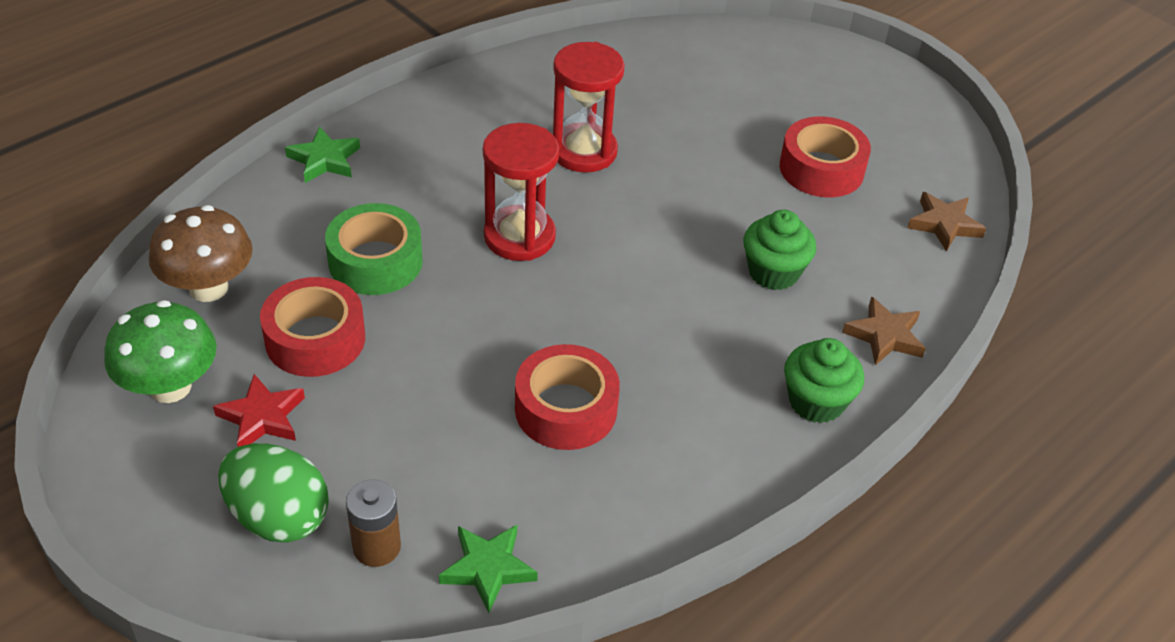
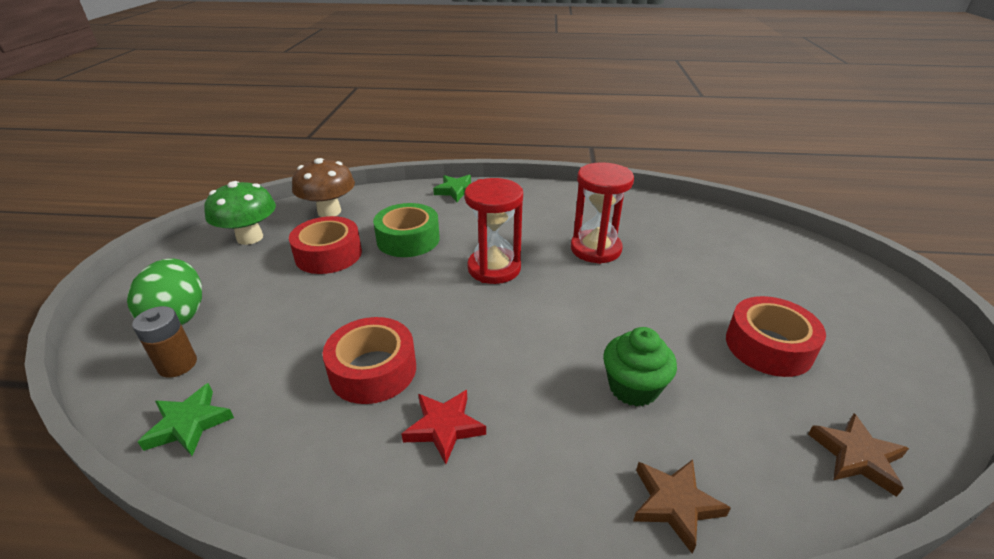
camera: 50 degrees right, 10 degrees down
(262, 417) = (253, 271): red star -> red star (444, 427)
(816, 402) = (539, 506): green cupcake -> none

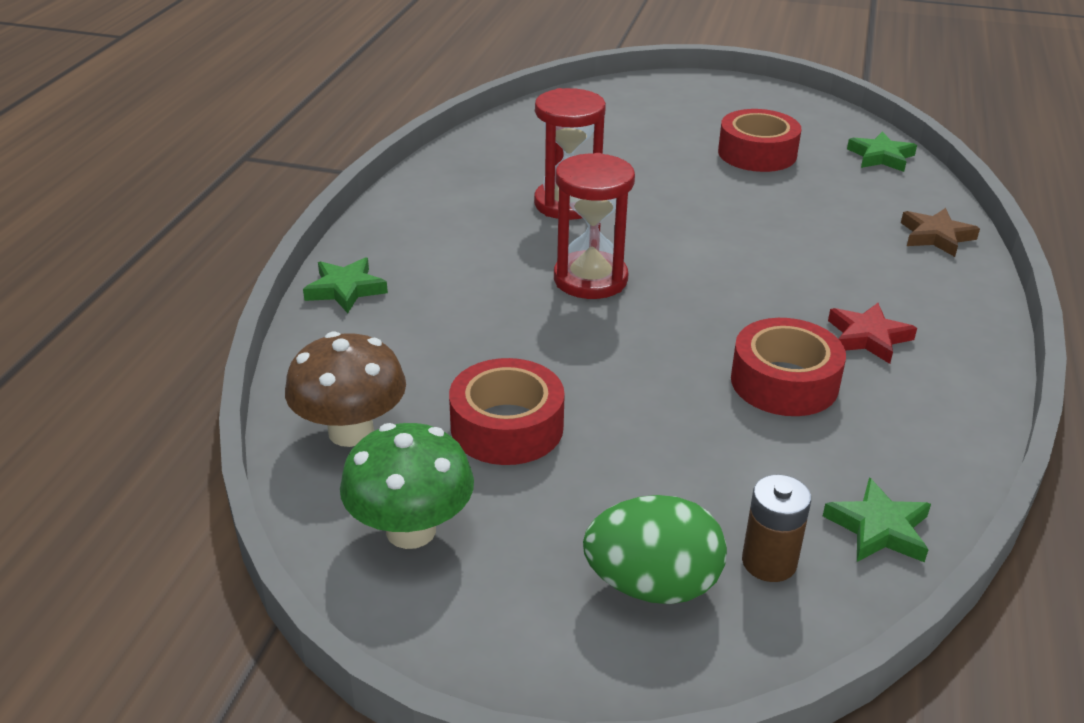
camera: 80 degrees left, 0 degrees up
(408, 239) = (488, 345): green tape -> none
(633, 387) = (811, 228): green cupcake -> none
(857, 456) = (881, 157): brown star -> green star

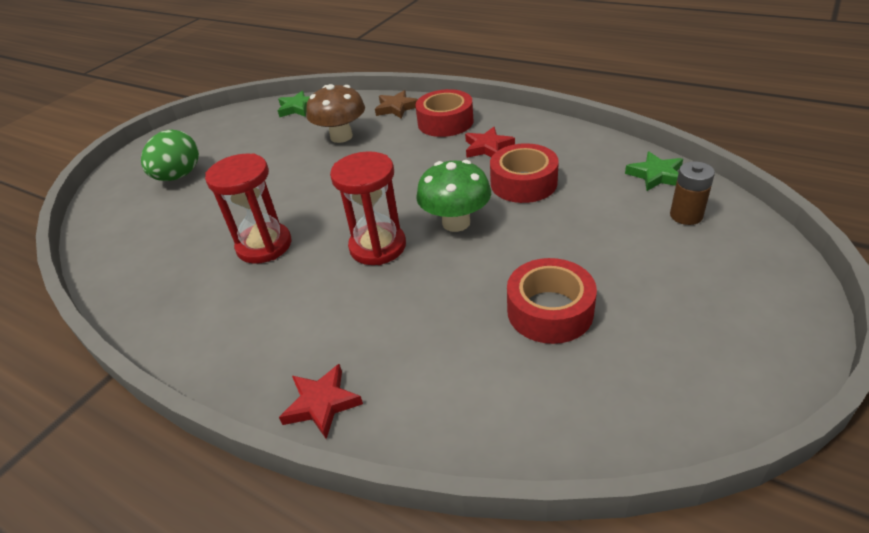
camera: 70 degrees left, 5 degrees up
(345, 289) = (321, 403): green star -> red star
(351, 431) = (542, 409): brown mushroom -> brown mushroom (341, 137)
(411, 530) = (667, 376): green mushroom -> green mushroom (456, 222)
(652, 585) = (711, 262): green egg -> green egg (179, 176)
(757, 153) = (258, 150): red tape -> red tape (445, 122)

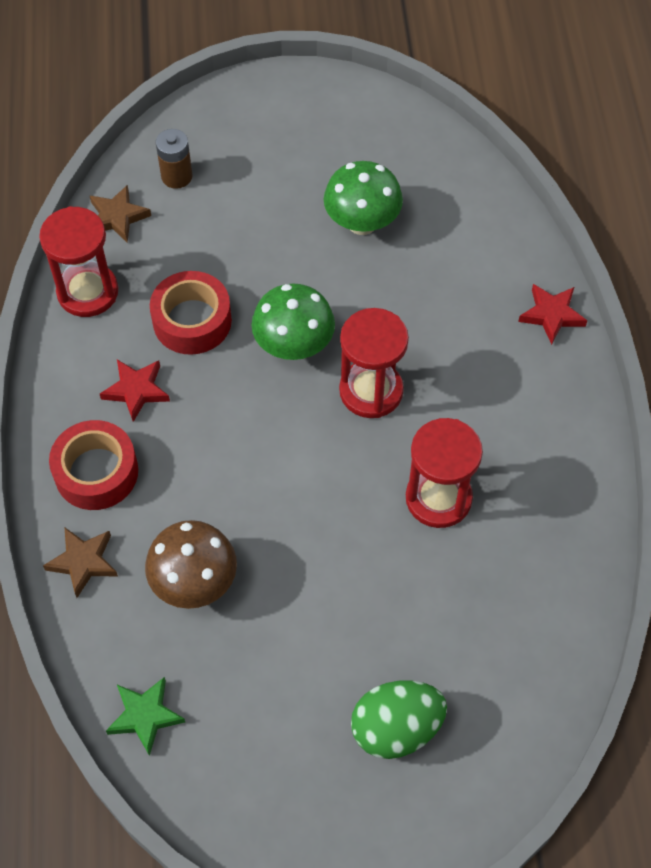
camera: 130 degrees left, 20 degrees up
(550, 311) = (362, 222): red tape -> green mushroom
(589, 147) = (88, 292): none -> red hourglass
(656, 175) = (117, 217): green star -> brown star

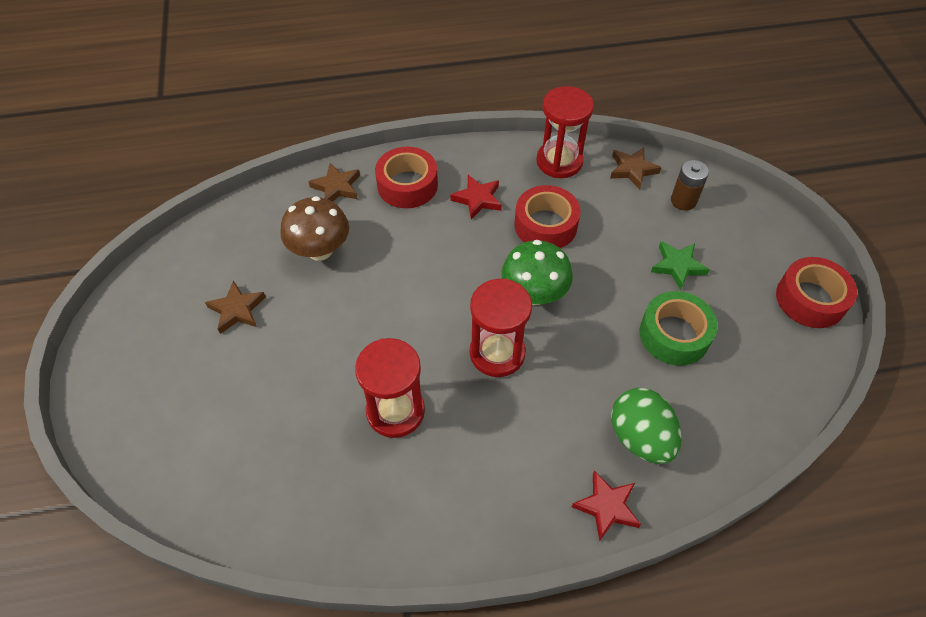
camera: 85 degrees right, 5 degrees down
(145, 716) = (220, 233): green star -> green star (677, 266)
(280, 682) = (237, 310): none -> brown star
(329, 97) = (810, 299): none -> red tape
(362, 222) = (674, 335): green mushroom -> green tape
(396, 728) = (191, 389): green egg -> green egg (640, 437)

